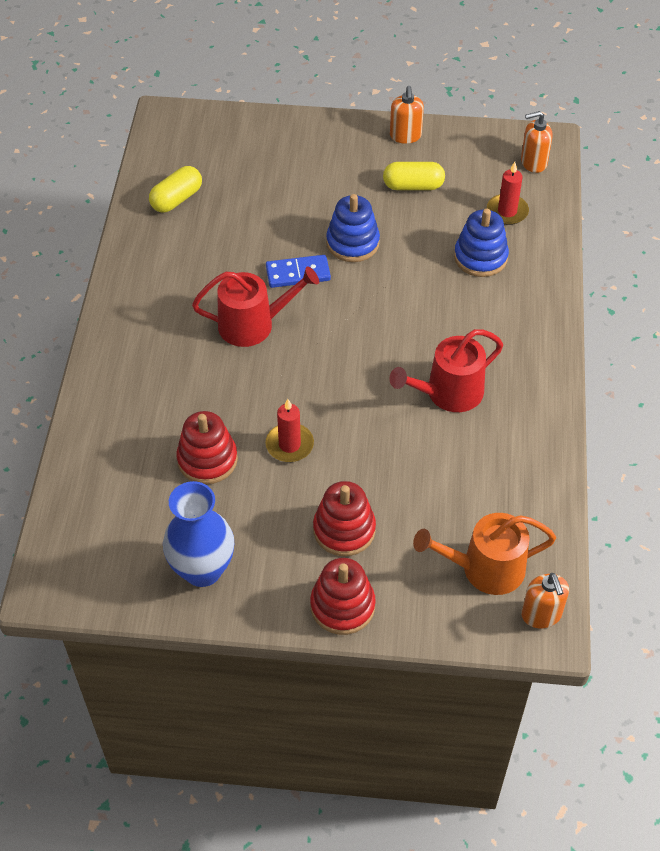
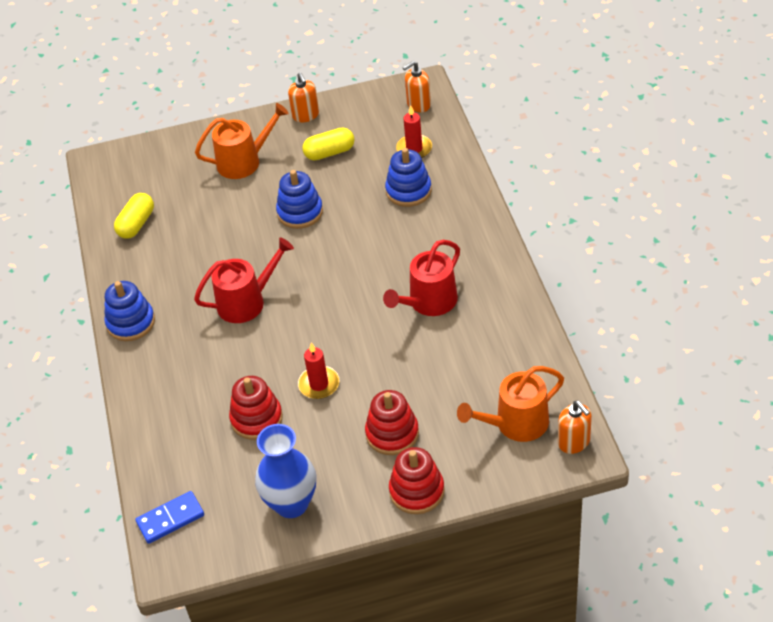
camera: 15 degrees left, 5 degrees down
(124, 306) = (131, 322): none -> blue stacking toy
(298, 274) = (265, 250): blue domino -> blue domino (170, 519)
(317, 166) = (244, 162): none -> orange watering can

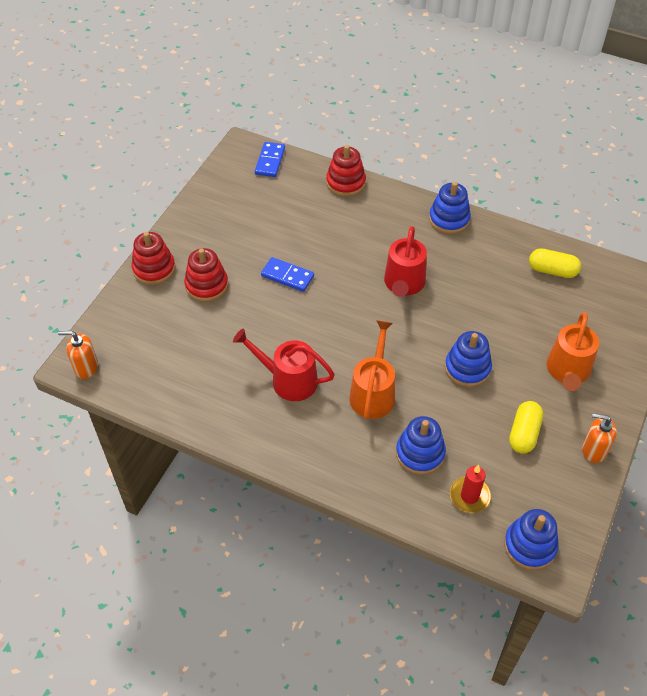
camera: 125 degrees right, 5 degrees up
(136, 224) = (552, 270): yellow capsule -> yellow capsule turned 45 degrees counterclockwise
(256, 418) = (296, 232): red stacking toy -> red stacking toy (345, 183)
(291, 504) = (216, 212): blue vase -> none
(319, 384) = (287, 276): red candle -> blue domino
(418, 105) = (529, 545): orange soap dispenser -> blue stacking toy
(429, 302) = (289, 380): red watering can -> red watering can turned 60 degrees counterclockwise
(516, 423) = (136, 349): orange watering can -> orange watering can (373, 393)

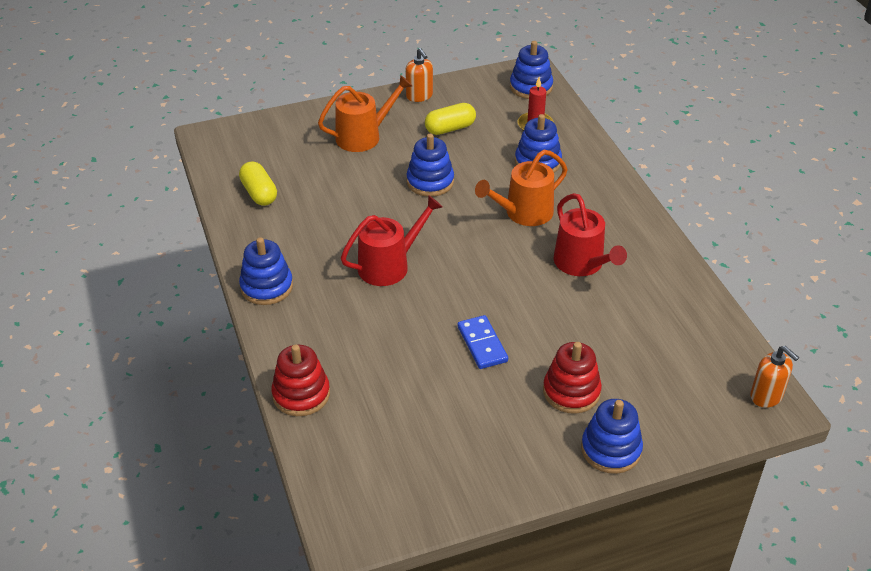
camera: 135 degrees left, 10 degrees down
(154, 269) = (611, 449): red stacking toy -> blue stacking toy
(270, 161) = (341, 486): blue domino -> none

